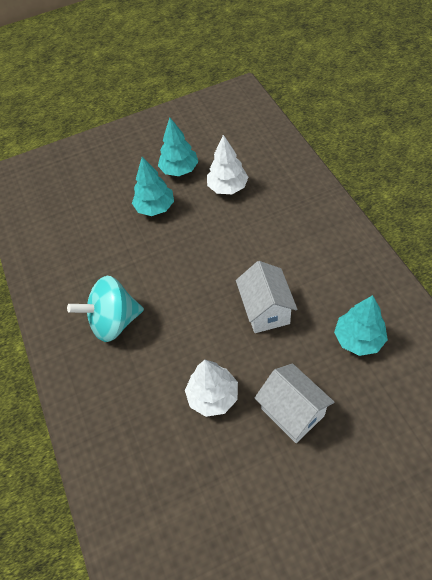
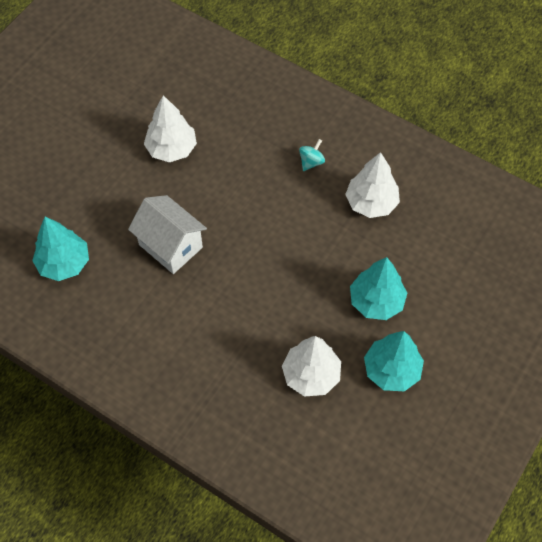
camera: 140 degrees right, 5 degrees up
(101, 269) = (371, 203): none -> white tree
(114, 321) = (311, 162): turquoise spinning top -> turquoise spinning top, size x0.41
(292, 412) = (95, 171): white house -> none

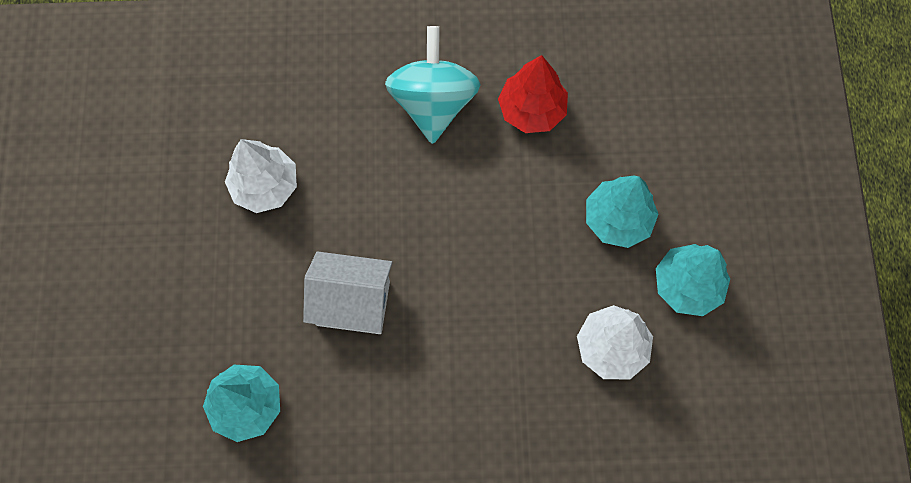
camera: 35 degrees left, 10 degrees up
(311, 162) = (433, 103): turquoise spinning top -> turquoise spinning top, size x2.43
(371, 203) = (531, 110): white tree -> red tree

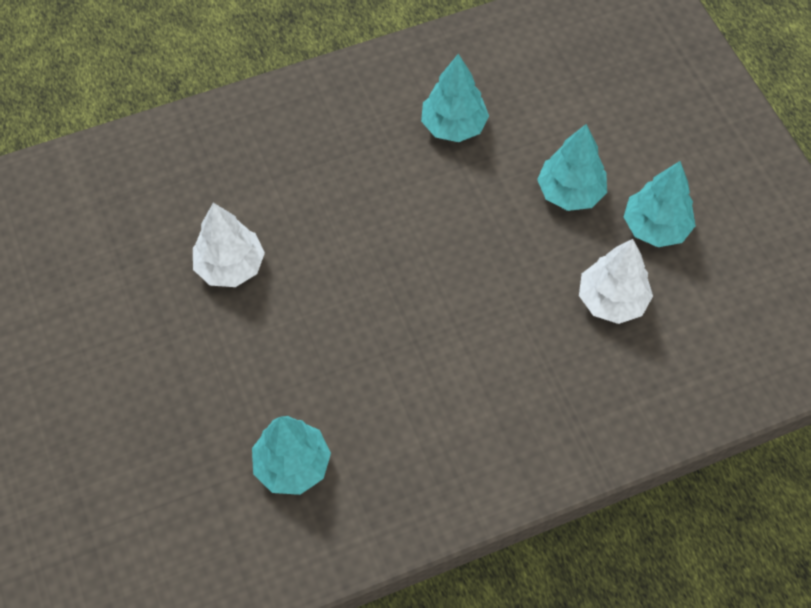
camera: 20 degrees left, 10 degrees down
(353, 303) = (357, 341): white house -> none
(433, 103) = (360, 147): turquoise spinning top -> none
(531, 110) = (453, 126): red tree -> turquoise tree

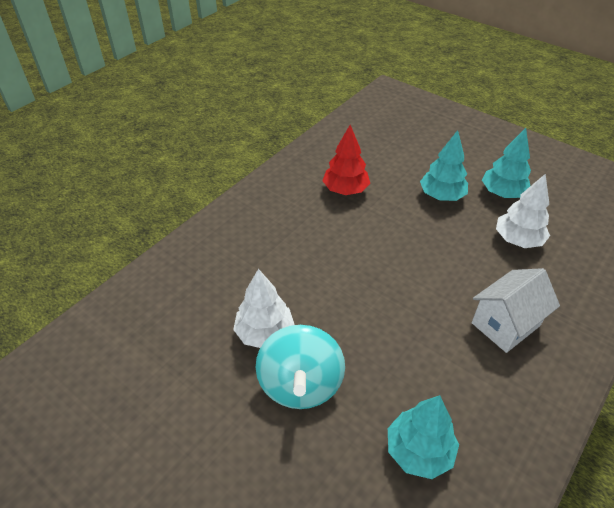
camera: 30 degrees left, 15 degrees down
(228, 340) = (300, 384): none -> turquoise spinning top
(453, 126) = (345, 190): turquoise tree -> red tree
(496, 392) = (505, 324): none -> white house

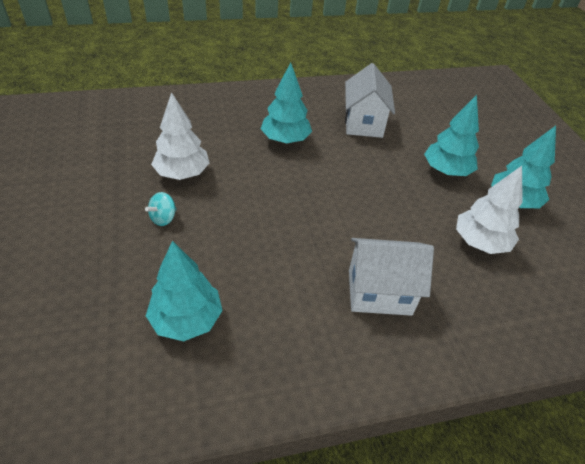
camera: 35 degrees right, 0 degrees up
(300, 384) = (163, 218): turquoise spinning top -> turquoise spinning top, size x0.41
(306, 244) = (285, 140): none -> turquoise tree
(345, 190) = (363, 123): red tree -> white house

